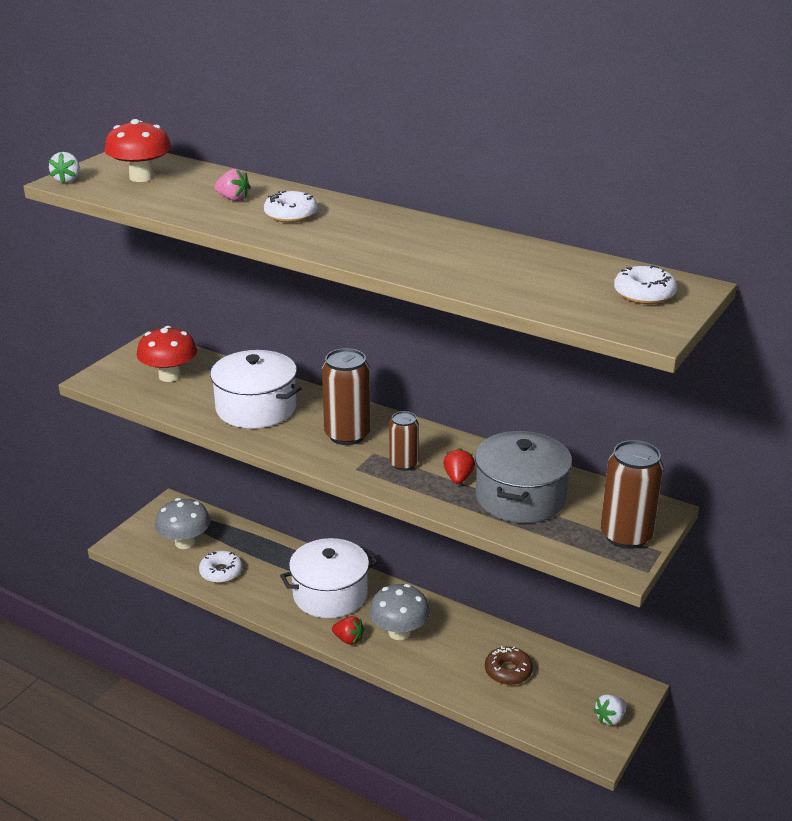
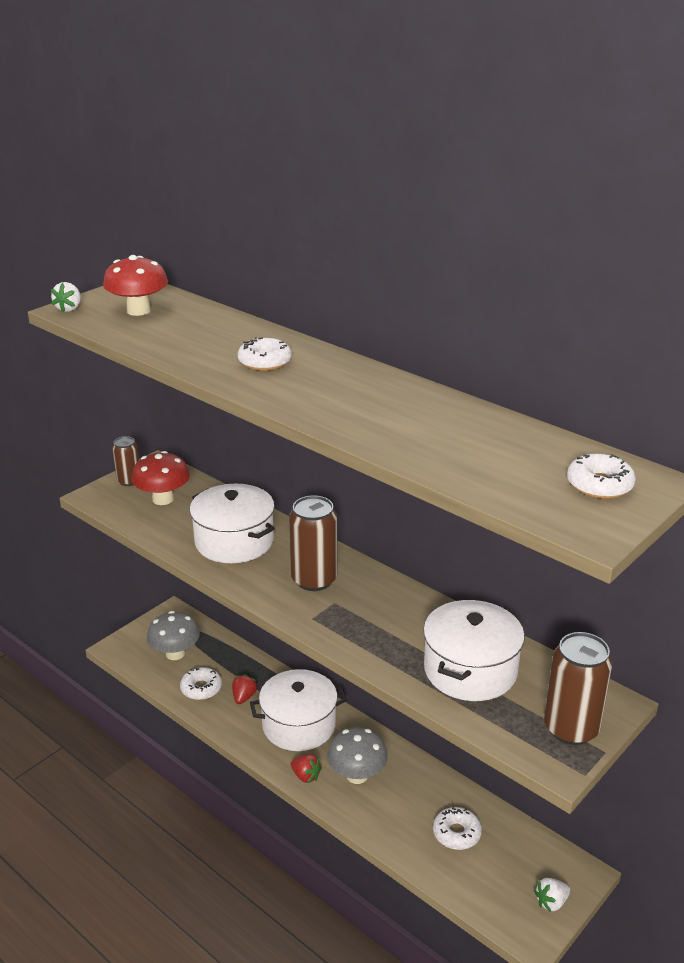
camera: 10 degrees right, 0 degrees up
(233, 199) = (215, 340): pink strawberry -> none
(403, 464) = (361, 618): brown can -> brown can (129, 481)
(458, 478) = (412, 640): red strawberry -> red strawberry (244, 697)
(508, 671) = (456, 833): brown donut -> white donut
(520, 497) = (470, 670): grey pot -> white pot

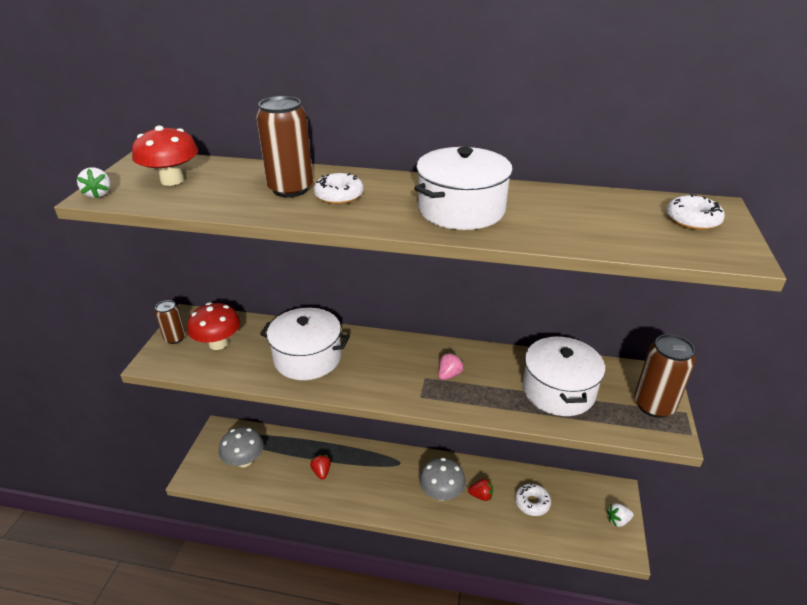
camera: 30 degrees left, 5 degrees up
(201, 688) = (284, 479): white donut -> none
(299, 725) = (376, 475): white pot -> white pot (461, 209)
(306, 776) = (408, 511): red strawberry -> red strawberry (481, 495)
(314, 580) = (395, 365): brown can -> brown can (290, 189)
(363, 609) = (449, 375): none -> pink strawberry
(551, 902) = (618, 520): white strawberry -> white strawberry turned 45 degrees clockwise

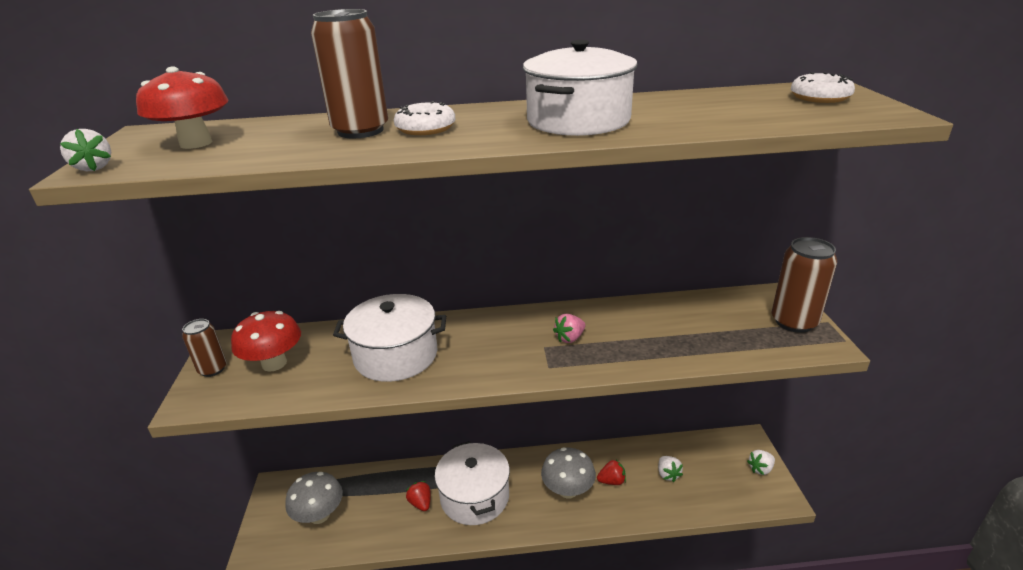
camera: 15 degrees left, 5 degrees down
(449, 375) = (570, 338): pink strawberry -> pink strawberry turned 150 degrees counterclockwise
(532, 503) = (668, 474): white donut -> white strawberry
(558, 390) = (693, 328): white pot -> white pot (474, 496)

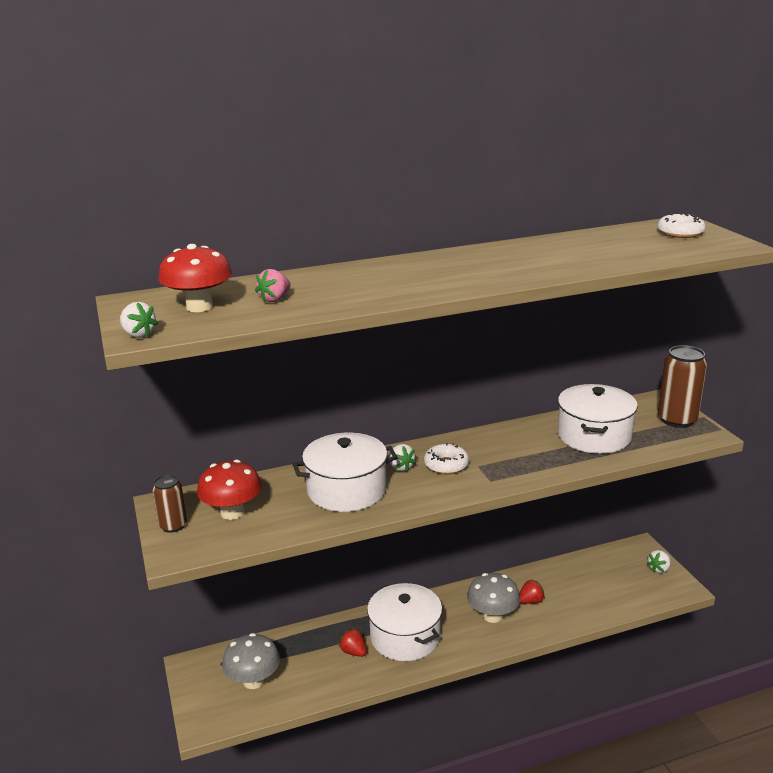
camera: 15 degrees left, 5 degrees down
(360, 131) = (336, 285): brown can -> none
(425, 128) = (390, 279): white donut -> white donut (446, 465)
(570, 338) = (497, 456): pink strawberry -> pink strawberry (275, 299)
(578, 120) = (510, 264): white pot -> white pot (594, 436)
(668, 474) = (579, 587): white strawberry -> white strawberry (400, 467)

